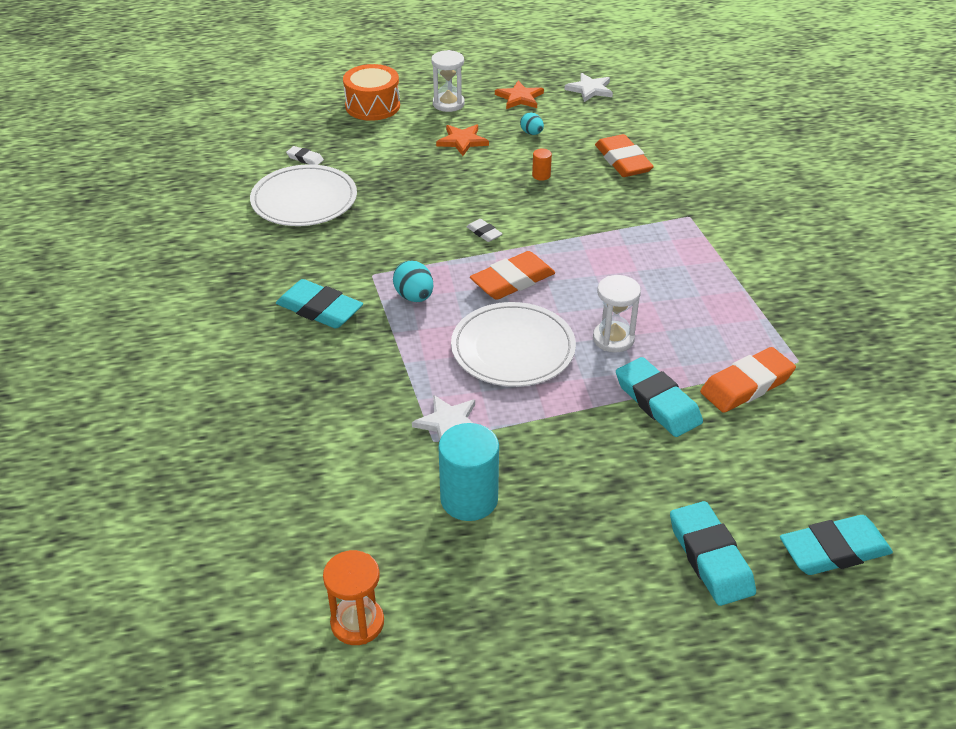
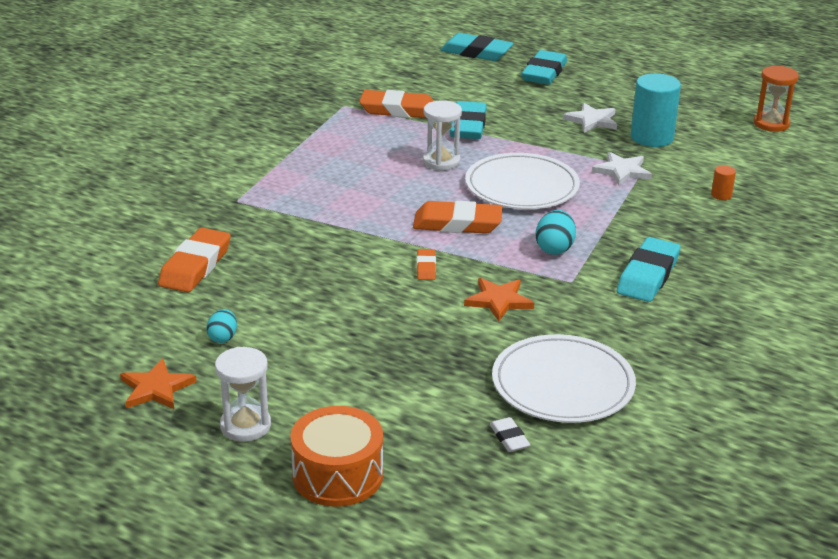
camera: 140 degrees left, 10 degrees down
(319, 309) = (648, 275): turquoise eraser -> turquoise eraser turned 45 degrees clockwise
(462, 141) = (307, 366): orange star -> orange star (499, 301)
(484, 233) = (426, 267): white eraser -> orange eraser
(541, 175) = (292, 290): orange cylinder -> orange cylinder (721, 195)
(590, 89) = (66, 356): white star -> white star (592, 120)

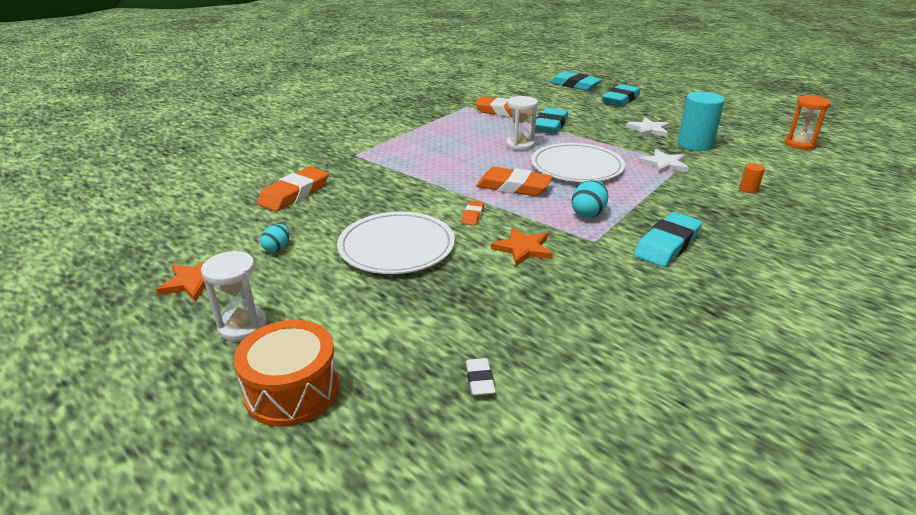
camera: 15 degrees right, 0 degrees up
(563, 384) = (555, 332): white plate -> white plate (396, 247)

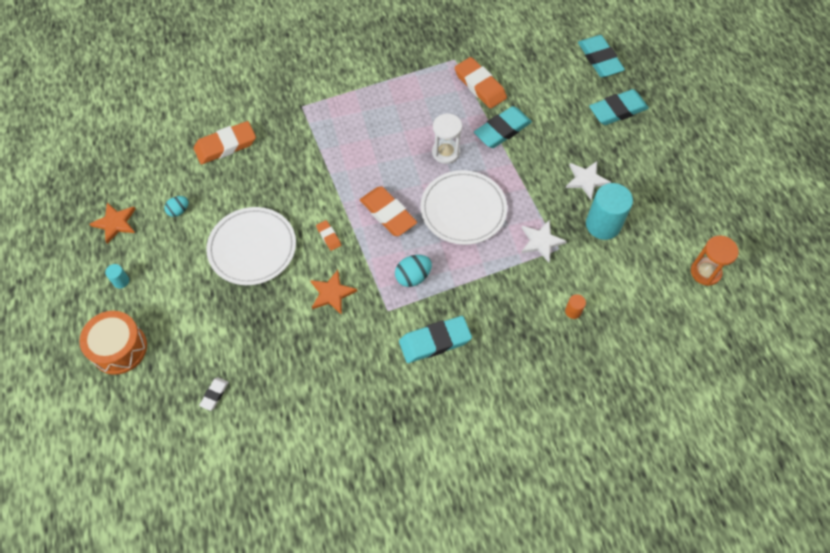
camera: 30 degrees right, 30 degrees up
(242, 326) = (121, 281): white hourglass -> turquoise cylinder
(472, 215) = (328, 236): orange eraser -> orange eraser turned 75 degrees counterclockwise

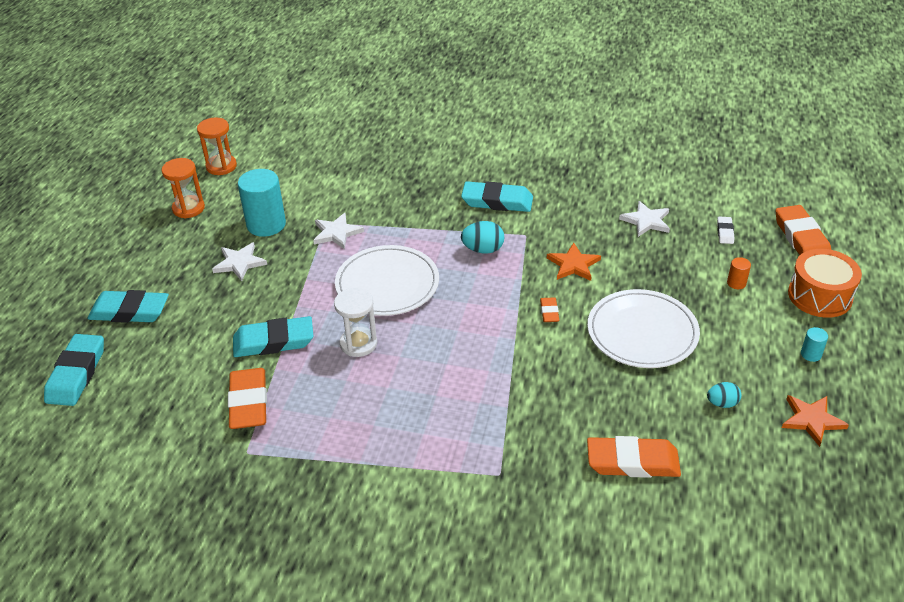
camera: 150 degrees left, 20 degrees down
(214, 394) = (725, 232): white eraser -> white eraser turned 45 degrees counterclockwise
(290, 377) = (646, 221): none -> white star
(388, 214) = (470, 309): orange eraser -> orange eraser (801, 238)
(573, 311) = (359, 180): orange cylinder -> orange cylinder (736, 283)
(679, 213) = (188, 208): none -> orange hourglass

